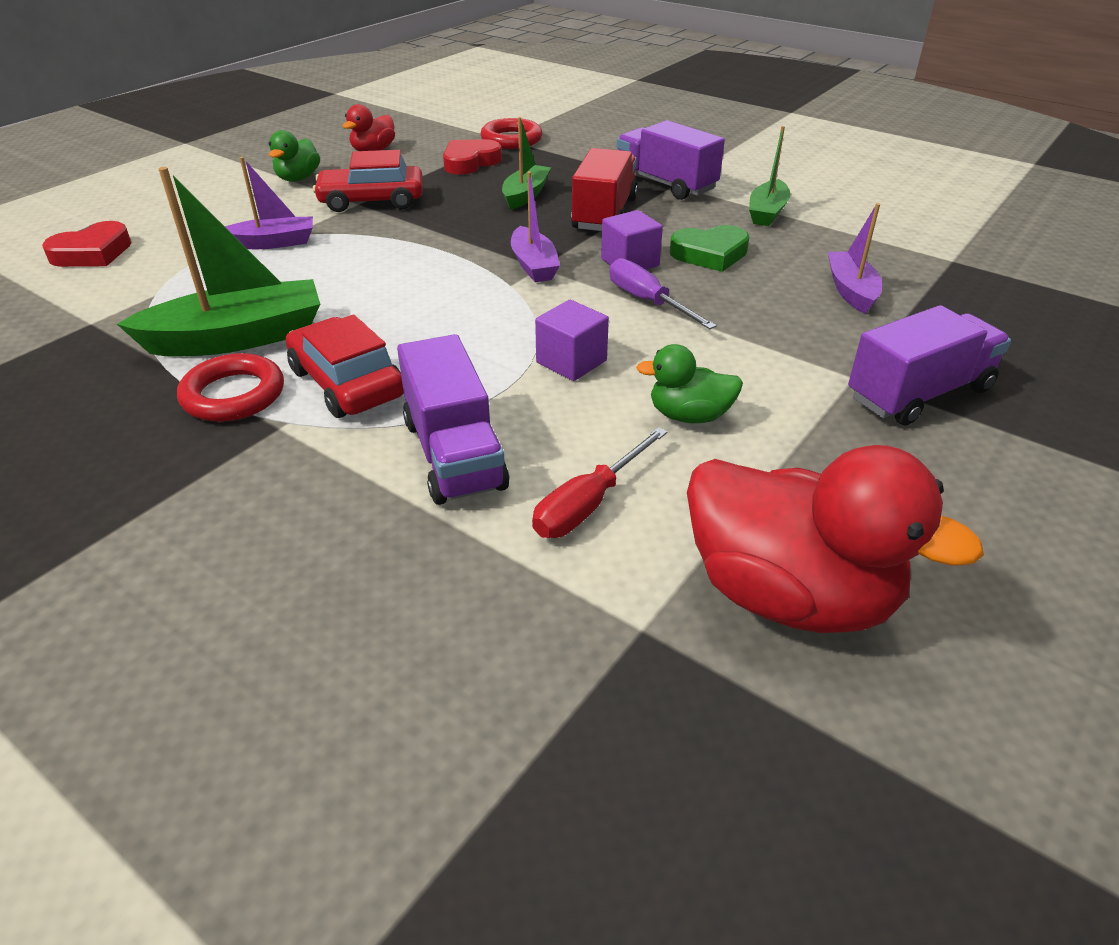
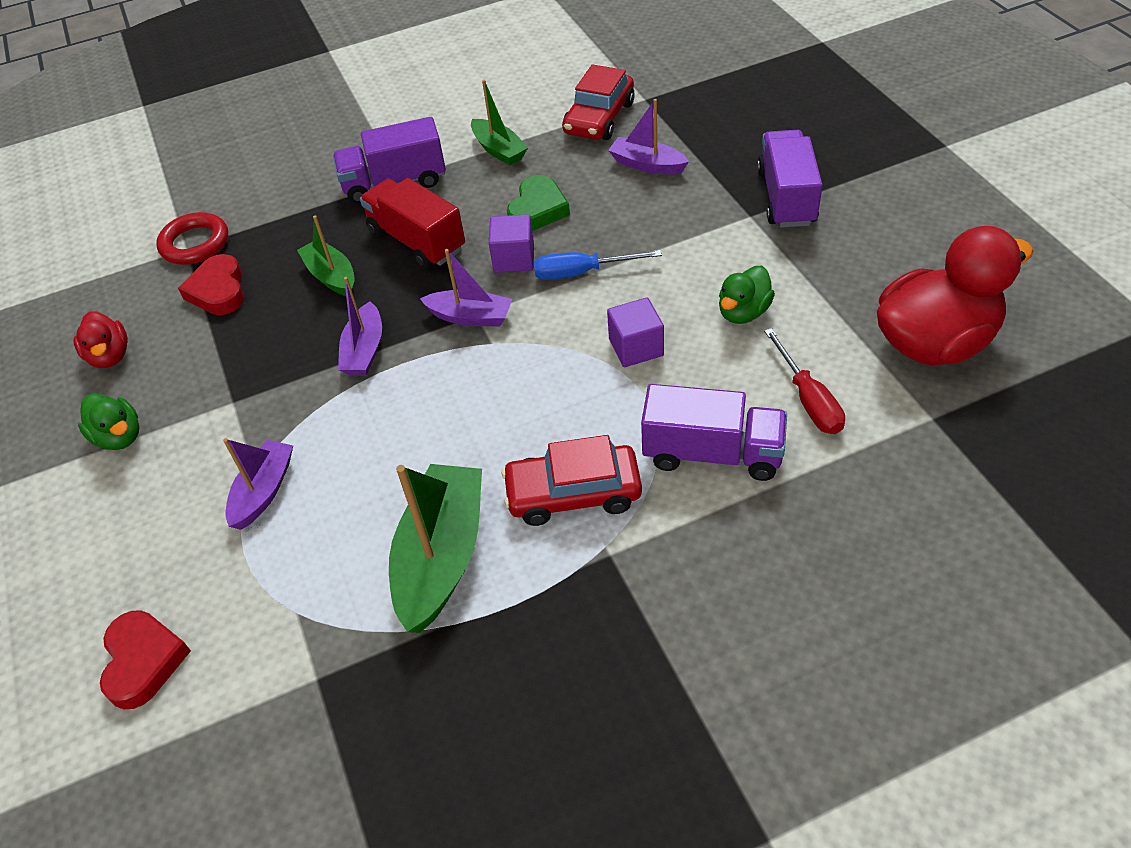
camera: 55 degrees left, 10 degrees up
(233, 395) = (539, 577): red ring -> none
(372, 201) = (237, 390): red car -> red car (599, 118)
(452, 233) = (364, 350): none -> purple boat
(647, 301) = (581, 273): purple screwdriver -> blue screwdriver

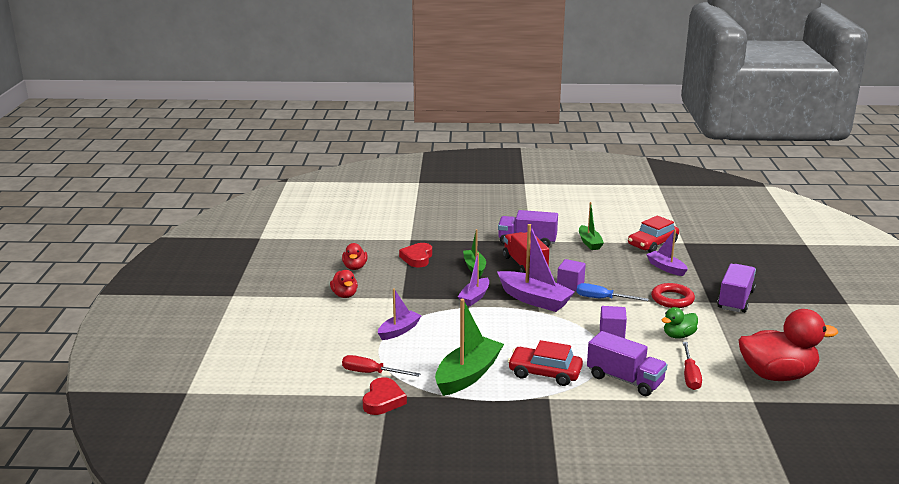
camera: 20 degrees right, 25 degrees down
(119, 437) = (344, 295): green duck -> red duck
(143, 661) = (316, 368): red heart -> red heart (383, 400)
(195, 243) = (415, 239): red ring -> red ring (672, 299)
(258, 629) = (371, 373): none -> red screwdriver
(470, 317) = (534, 299): purple boat -> purple boat, size x1.69
(538, 209) = (595, 270): green heart -> none

